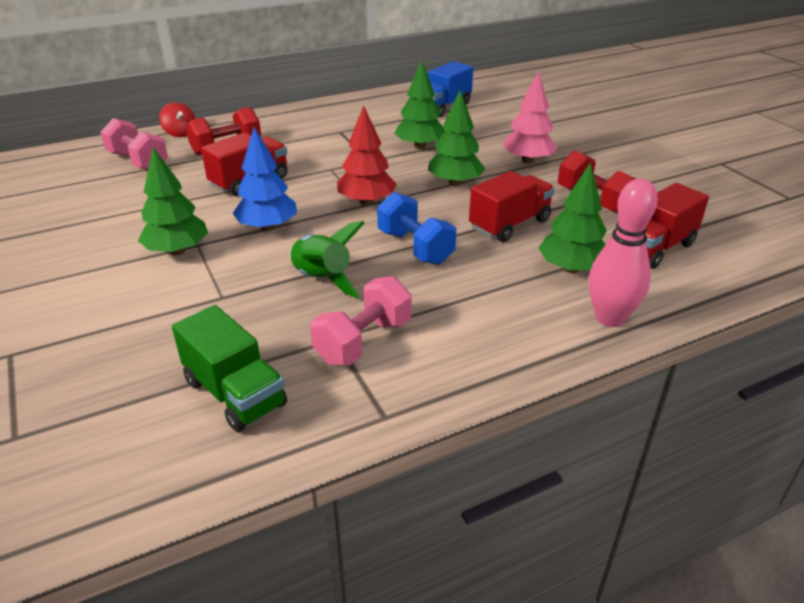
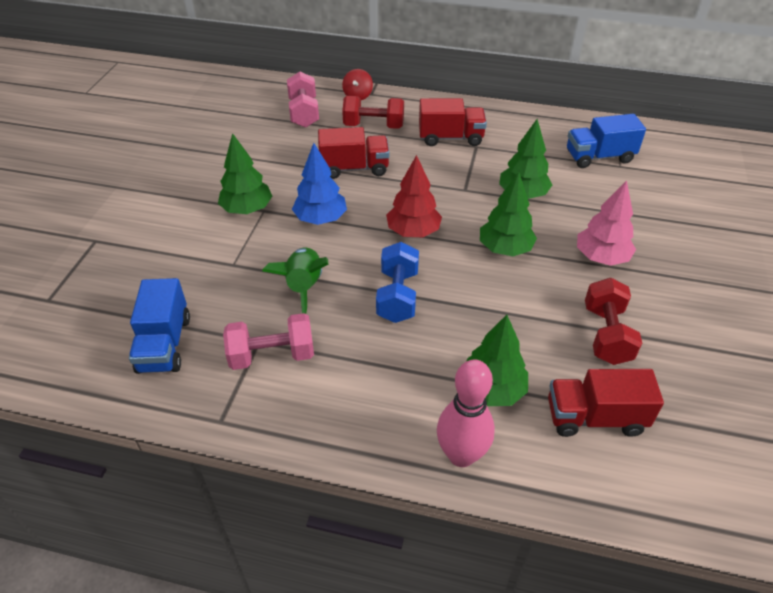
camera: 40 degrees right, 10 degrees up
(235, 393) = (164, 344): green truck -> blue truck
(509, 224) = (497, 317): red truck -> red truck (450, 138)

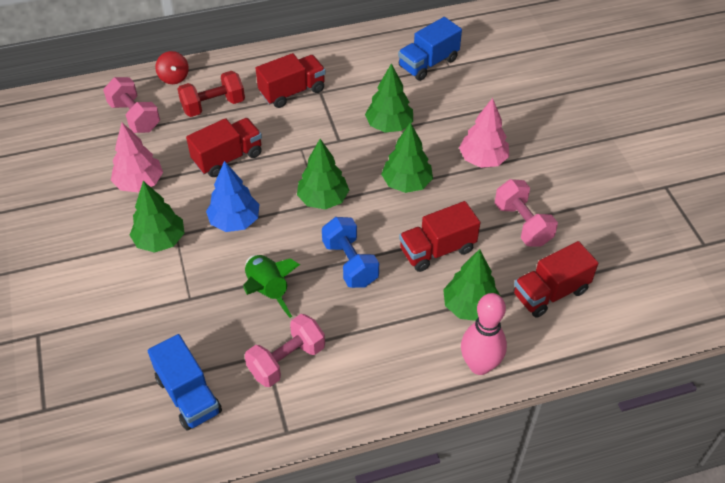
camera: 30 degrees left, 5 degrees up
(267, 161) = (139, 183): none -> pink tree
(413, 232) = (323, 199): red tree -> green tree
(494, 320) = (437, 250): none -> red truck
(606, 335) = (522, 224): red dumbbell -> pink dumbbell

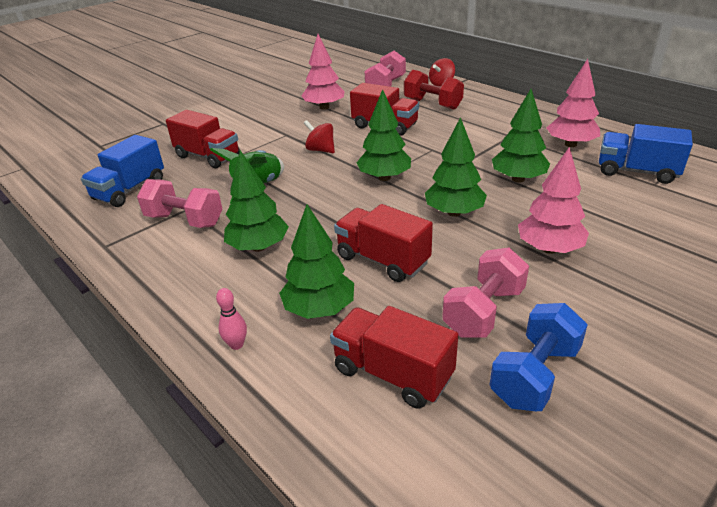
camera: 65 degrees right, 15 degrees down
(160, 240) = (276, 131): green tree -> green tree (258, 247)
(235, 221) = (320, 150): blue tree -> red spinning top
(292, 91) = (492, 125): red truck -> red truck (208, 156)
(350, 263) = (320, 215): blue dumbbell -> blue dumbbell (534, 375)
(364, 69) = (570, 144): none -> pink tree
(479, 365) = (236, 345): pink bowling pin -> pink bowling pin, size x0.46

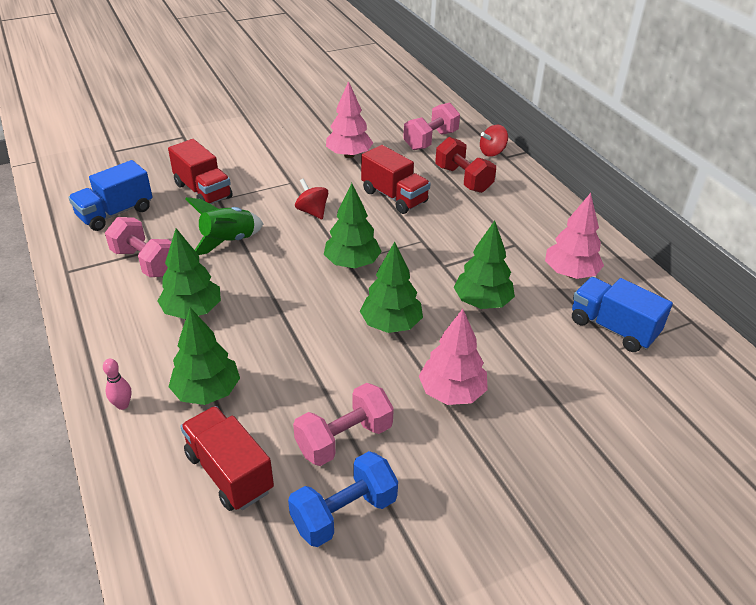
camera: 15 degrees right, 5 degrees up
(382, 260) = (291, 358): red truck -> none

